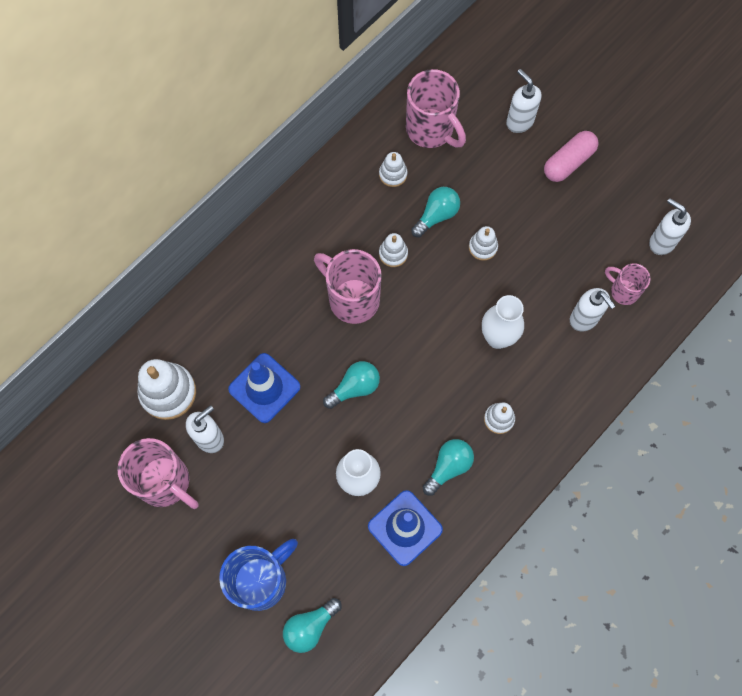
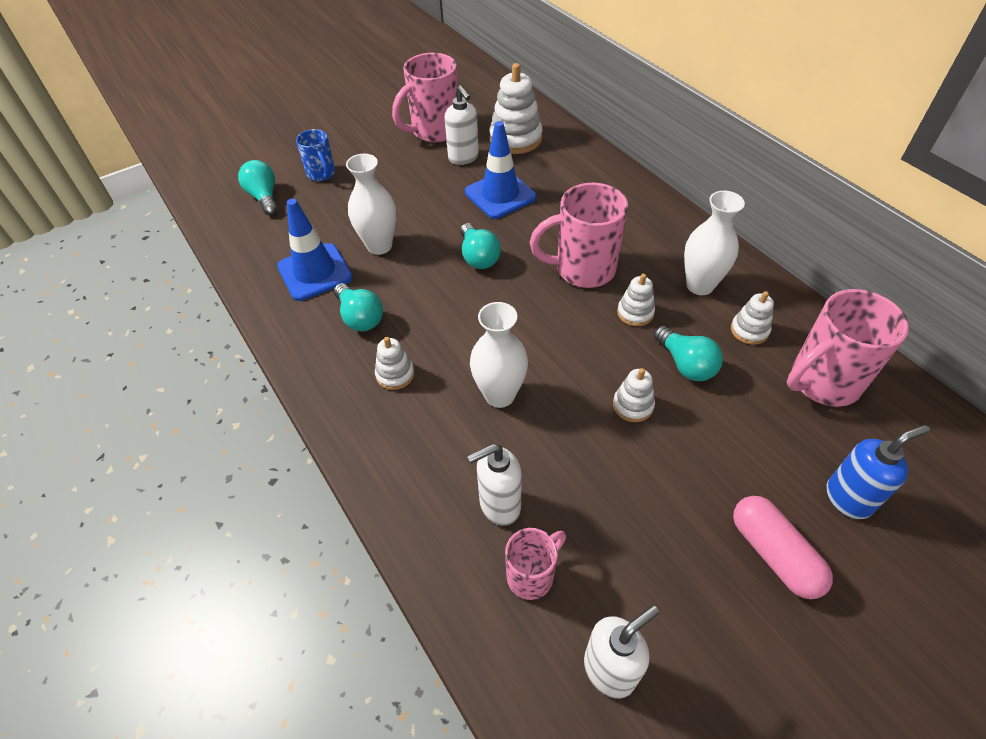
camera: 105 degrees right, 20 degrees down
(261, 580) = (321, 174): blue mug -> blue mug, size x0.57
(352, 209) = (700, 285): none -> white vase
(352, 299) = (583, 269): pink mug -> pink mug turned 150 degrees counterclockwise
(519, 121) = (848, 498): white soap dispenser -> blue soap dispenser

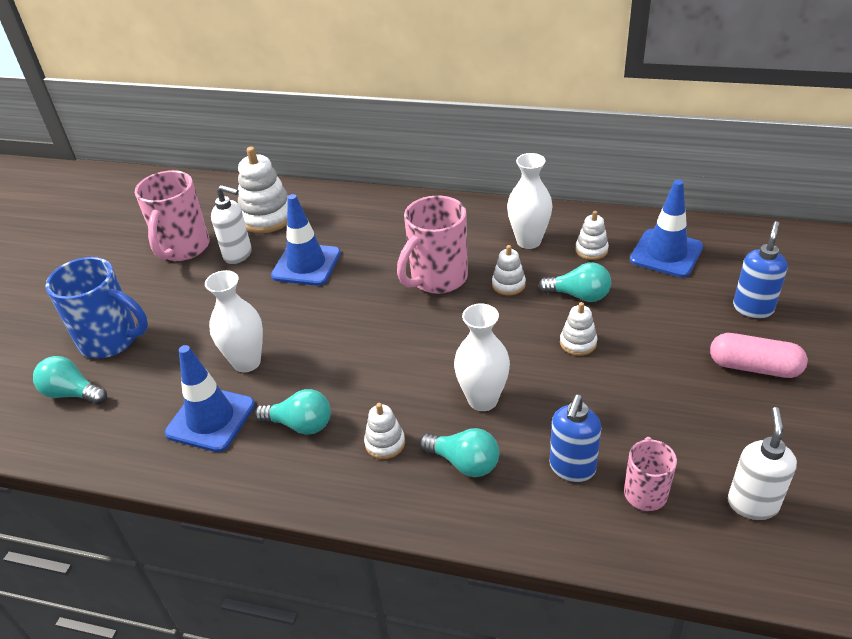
camera: 40 degrees left, 10 degrees down
(321, 174) = (111, 340): blue mug -> blue mug, size x1.76
(478, 257) = (345, 318): turquoise light bulb -> turquoise light bulb (464, 462)
(499, 505) = (572, 468): white soap dispenser -> blue soap dispenser
(822, 382) = (666, 253): pink mug -> blue traffic cone

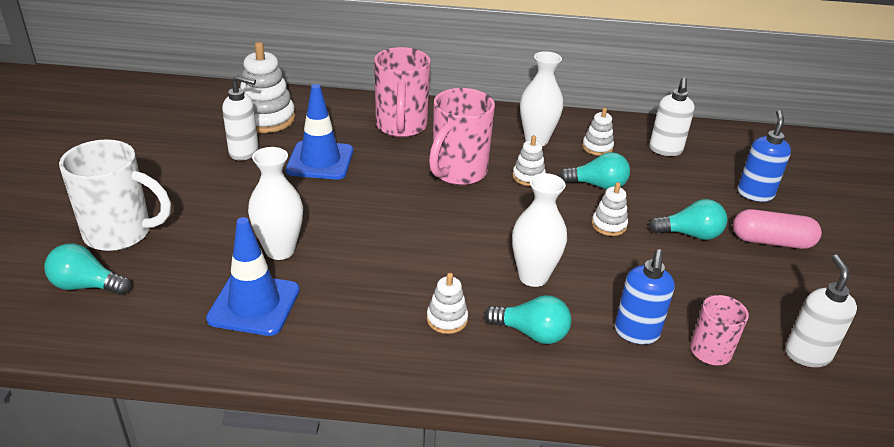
camera: 15 degrees left, 5 degrees down
(111, 340) = (120, 234): blue mug -> white mug
(183, 248) = (181, 147): pink mug -> pink mug (401, 127)
(300, 424) = (353, 306): turquoise light bulb -> turquoise light bulb (690, 234)
(666, 253) = (665, 150): blue traffic cone -> white soap dispenser

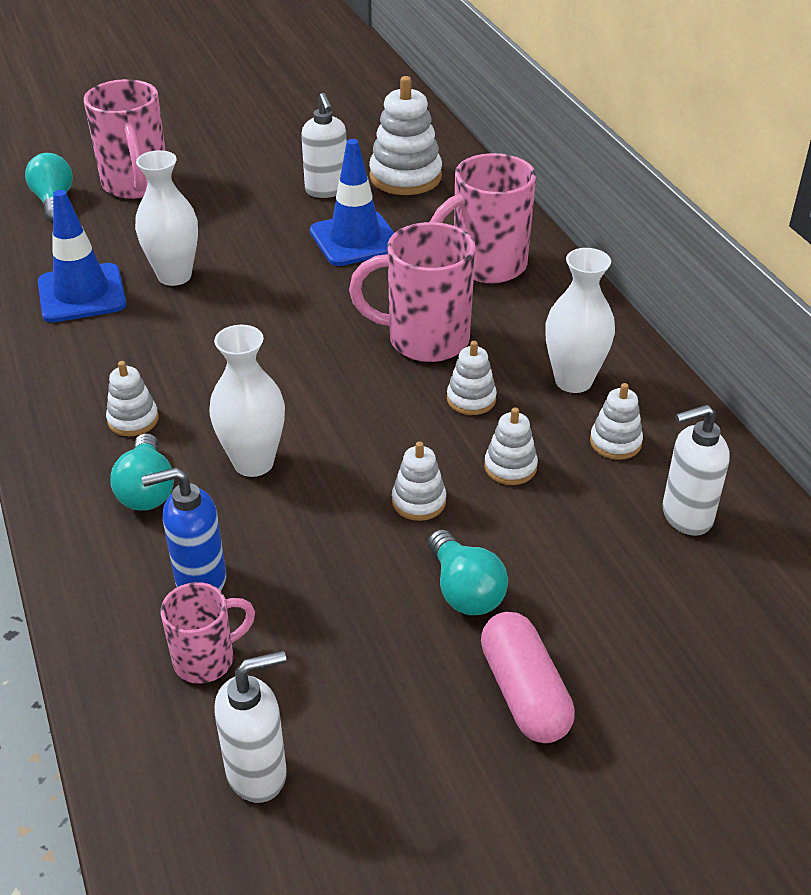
camera: 65 degrees right, 5 degrees up
(120, 234) = (136, 185): white mug -> pink mug
(597, 185) = (510, 467): turquoise light bulb -> white stacking toy
(755, 194) = (654, 650): blue soap dispenser -> none

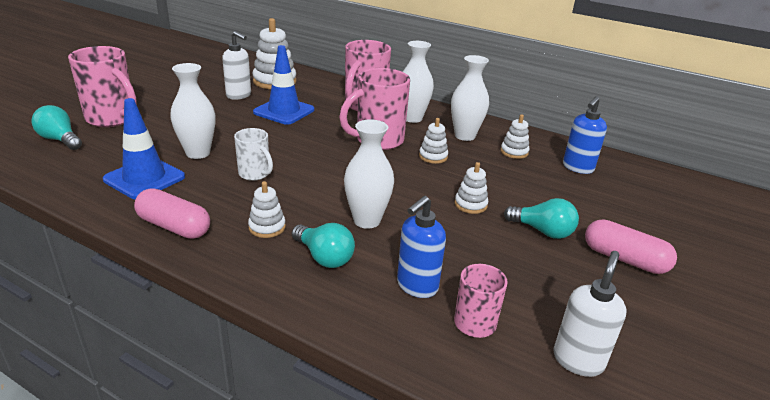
camera: 40 degrees left, 10 degrees down
(44, 376) = (174, 227): none -> pink capsule
(203, 335) = (255, 174): none -> white mug
(510, 467) = (488, 176): white stacking toy -> none
(531, 316) = (412, 118): none -> white vase
(686, 516) = (577, 168): white soap dispenser -> blue soap dispenser

